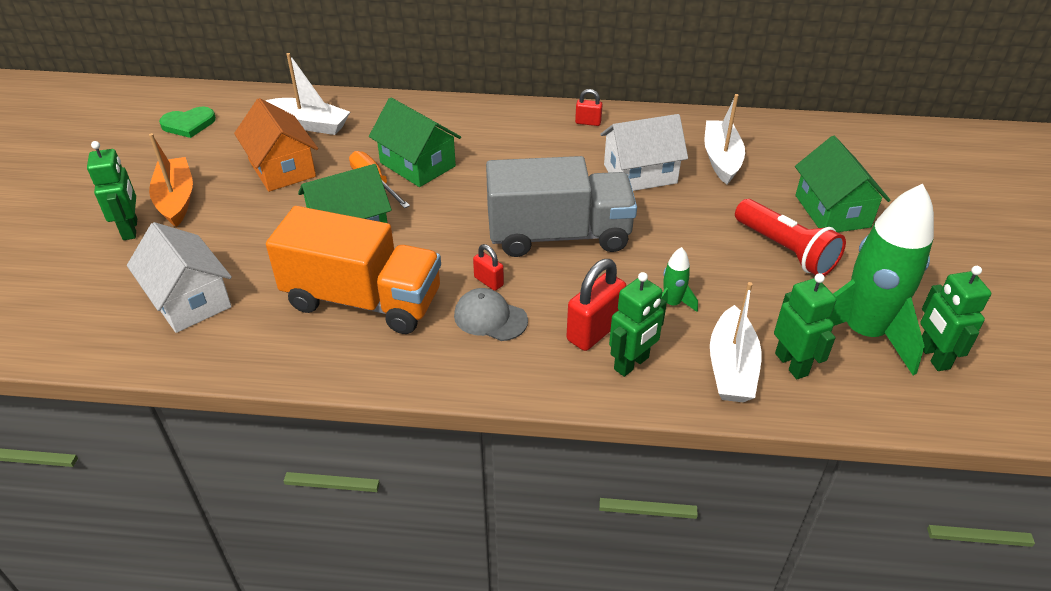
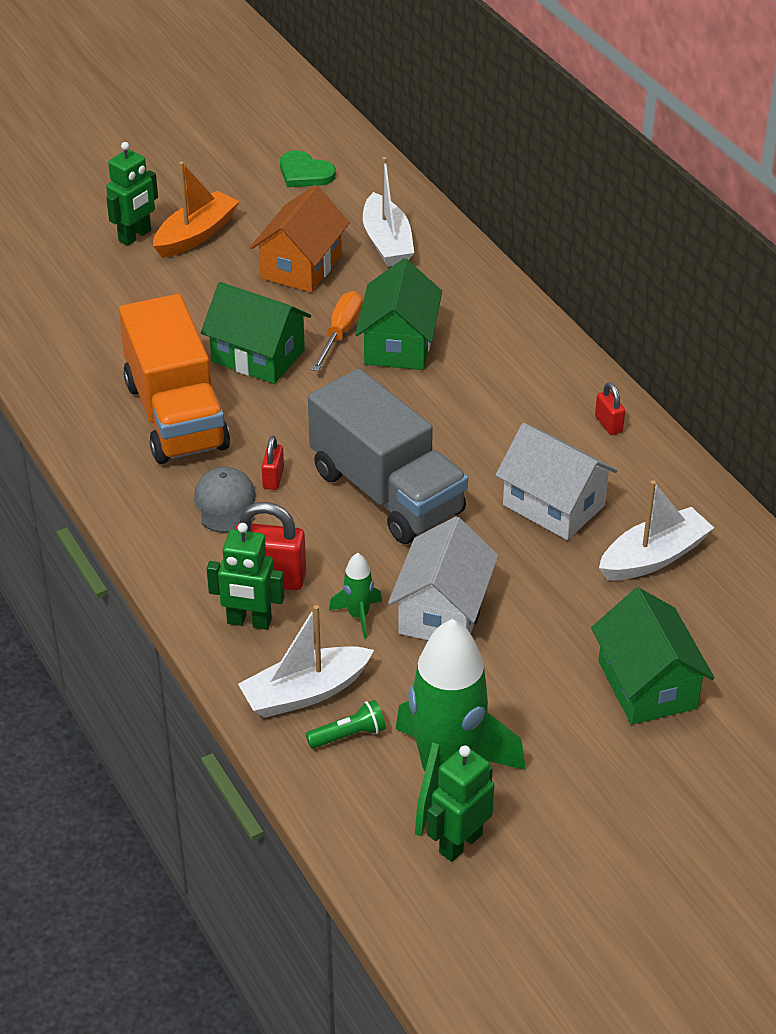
camera: 55 degrees right, 0 degrees up
(189, 300) = (86, 321): white house -> white house (442, 611)
(785, 250) = (531, 670): red flashlight -> none
(791, 364) = (348, 735): green robot -> green flashlight
(832, 211) = (647, 685): green house -> green house turned 60 degrees counterclockwise

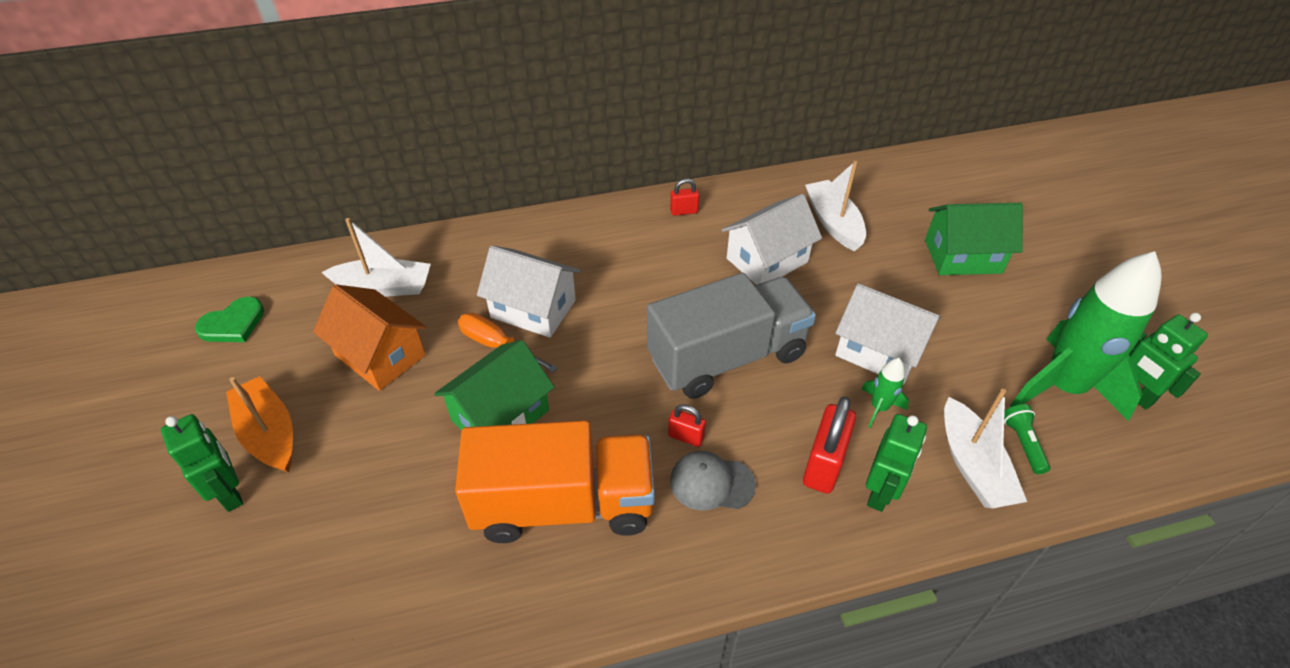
camera: 75 degrees left, 5 degrees up
(398, 344) = (533, 309): green house -> white house

